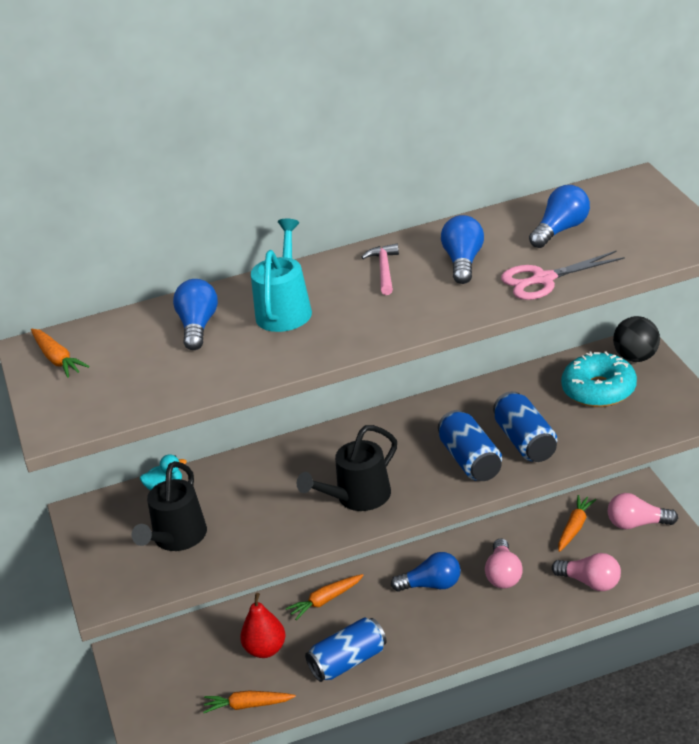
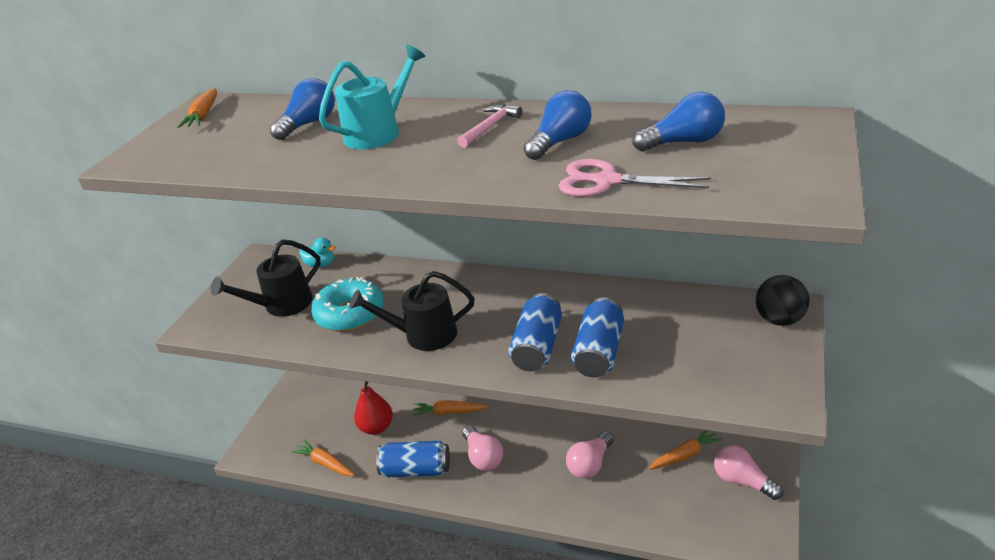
camera: 35 degrees right, 0 degrees up
(431, 585) = (529, 442): blue light bulb -> none
(590, 582) = (654, 512): pink light bulb -> pink light bulb (483, 457)
(599, 390) = (712, 335): turquoise donut -> turquoise donut (350, 314)

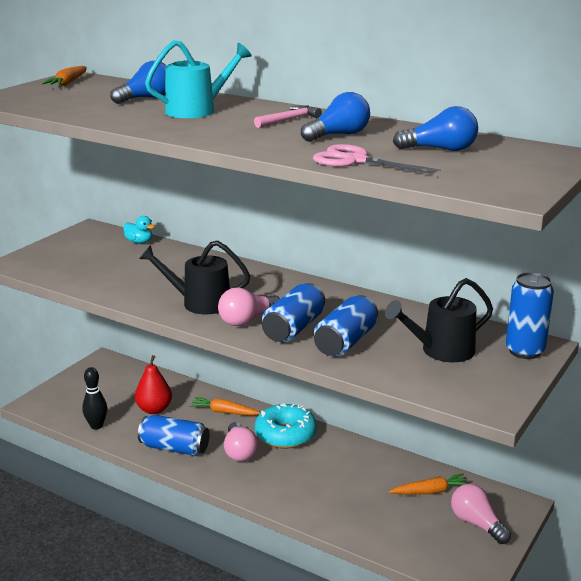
camera: 10 degrees right, 10 degrees down
(281, 305) = (92, 262): black watering can -> black watering can (441, 351)
(325, 463) = (96, 426): orange carrot -> black bowling pin
(350, 314) = (146, 278): turquoise donut -> turquoise donut (285, 435)
(590, 464) = (336, 479): pink light bulb -> pink light bulb (247, 320)
(779, 320) = (524, 351): black ball -> blue can

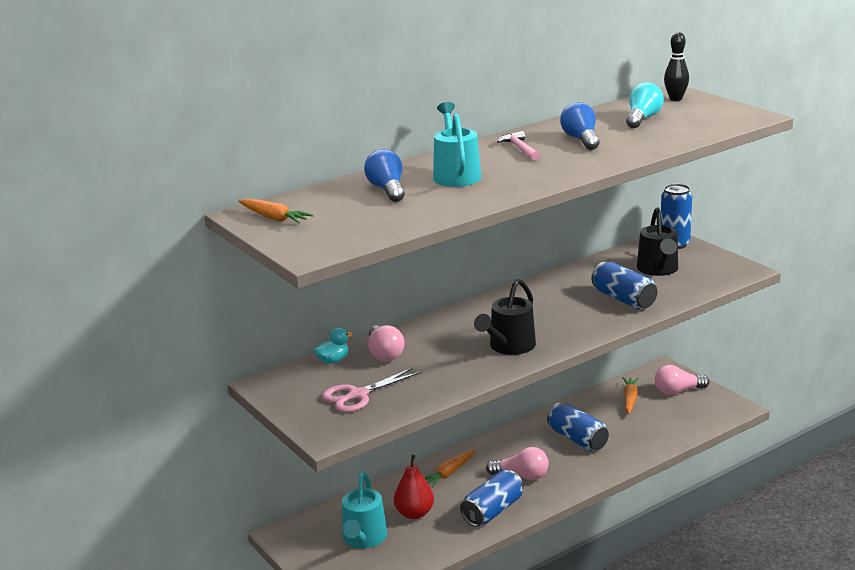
camera: 65 degrees left, 0 degrees up
(96, 426) = (420, 554): black bowling pin -> black bowling pin (675, 99)
(109, 395) = (363, 539): none -> turquoise watering can
(247, 320) = (559, 331): pink light bulb -> pink light bulb (384, 354)
(285, 435) = (509, 447): turquoise donut -> none
(293, 328) = (587, 315): blue can -> blue can (577, 439)
(355, 161) = (654, 143): pink scissors -> pink scissors (358, 395)
(440, 149) = (642, 118): blue light bulb -> turquoise light bulb

